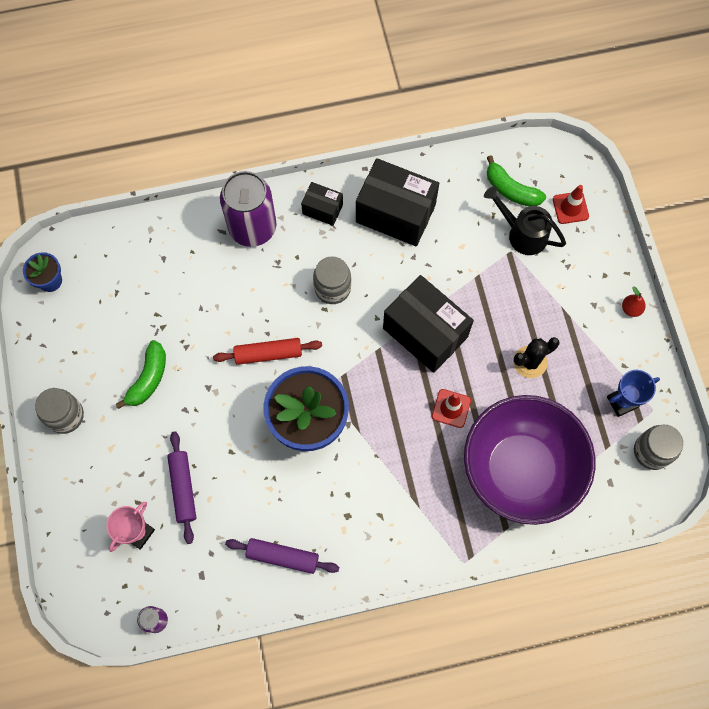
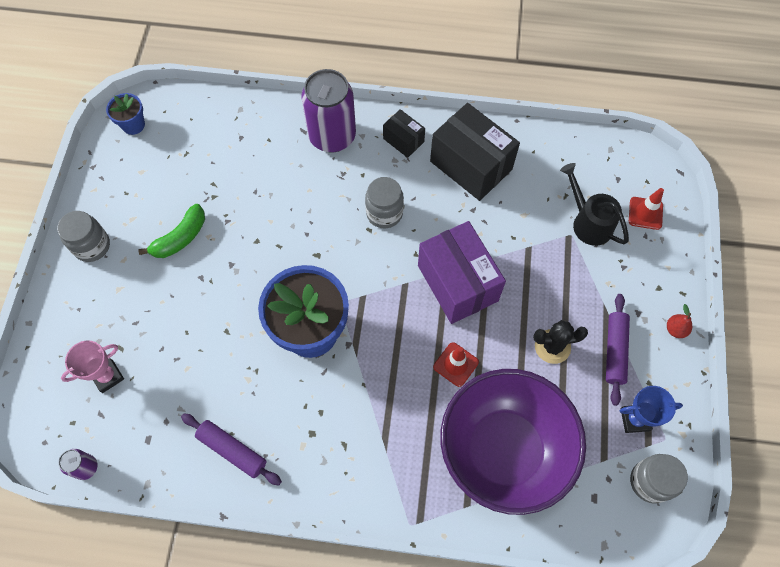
camera: 20 degrees right, 5 degrees down
(183, 488) = (167, 350): purple rolling pin -> purple rolling pin (614, 351)
(268, 354) = (299, 253): red rolling pin -> none
(425, 332) = (457, 283): black box -> purple box
(511, 190) = (591, 179): green banana -> none

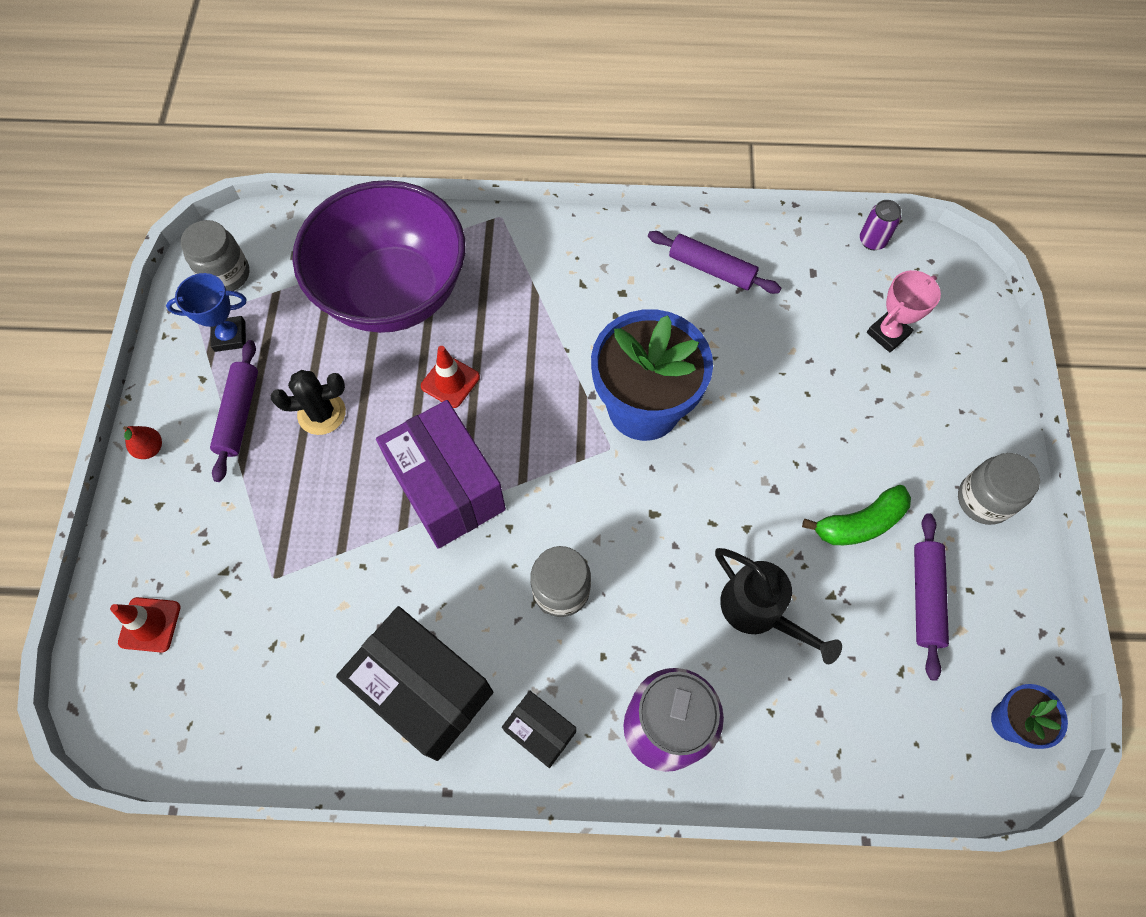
camera: 175 degrees right, 0 degrees up
(155, 191) = (925, 597): none -> purple rolling pin
(180, 238) = (860, 523): green banana -> green banana turned 150 degrees counterclockwise
(588, 222) = (244, 602): black watering can -> black watering can (759, 612)

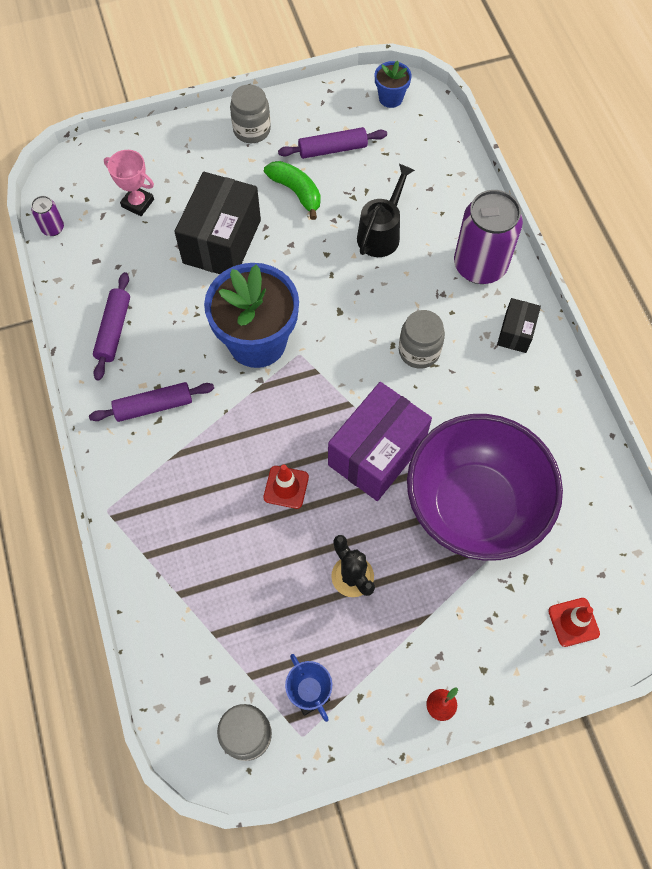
camera: 110 degrees left, 0 degrees up
(239, 414) = (380, 645): purple rolling pin -> purple rolling pin (153, 406)
(393, 292) = (216, 569): purple bowl -> purple bowl (474, 506)
(424, 690) = (524, 410): black box -> black box (222, 241)

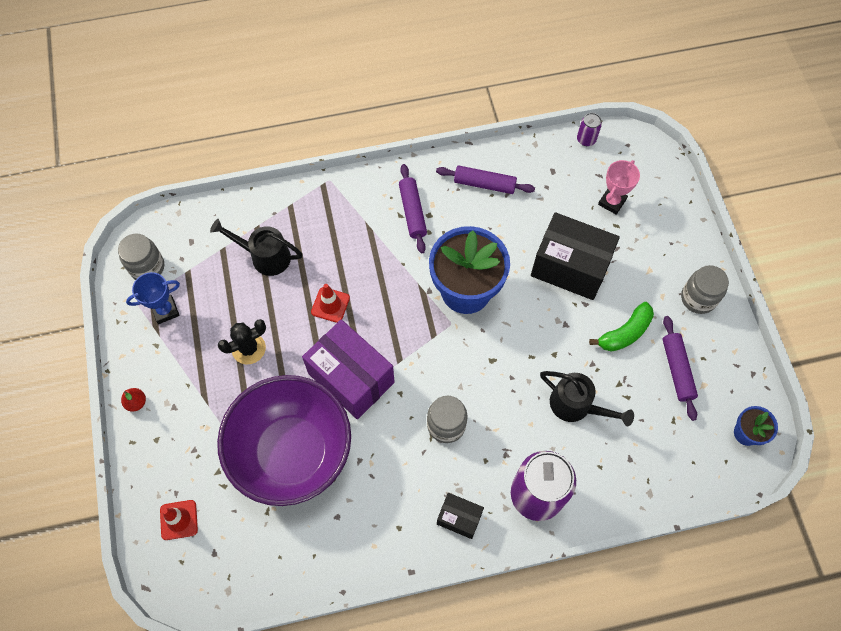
camera: 95 degrees right, 0 degrees up
(223, 576) = (264, 256): none -> black watering can

